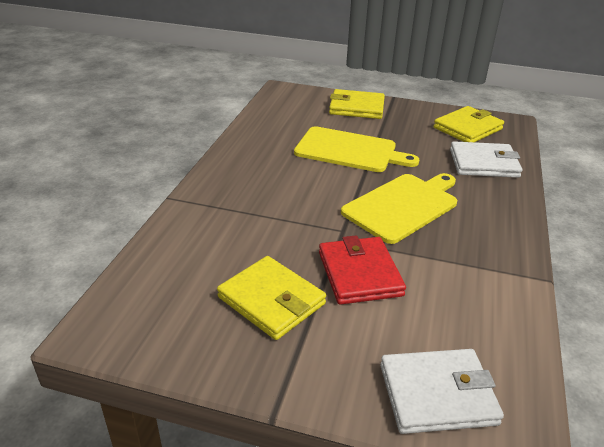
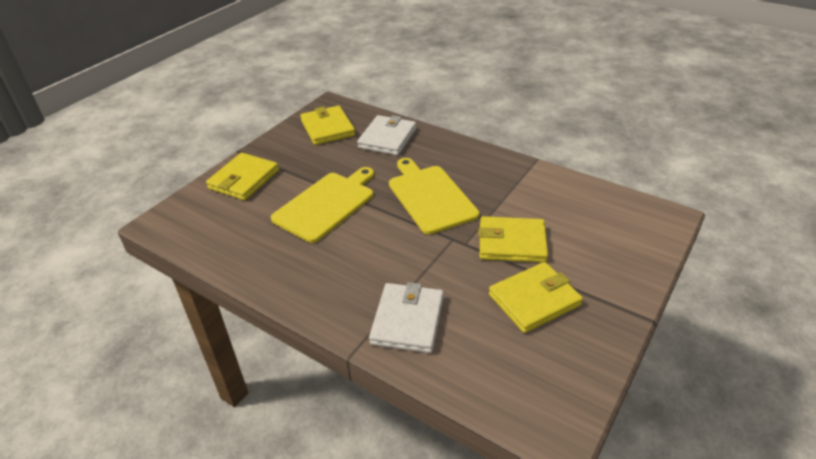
camera: 70 degrees left, 5 degrees up
(360, 274) = (512, 243): red wallet -> yellow wallet
(437, 394) = (635, 238): white wallet -> white wallet (408, 320)

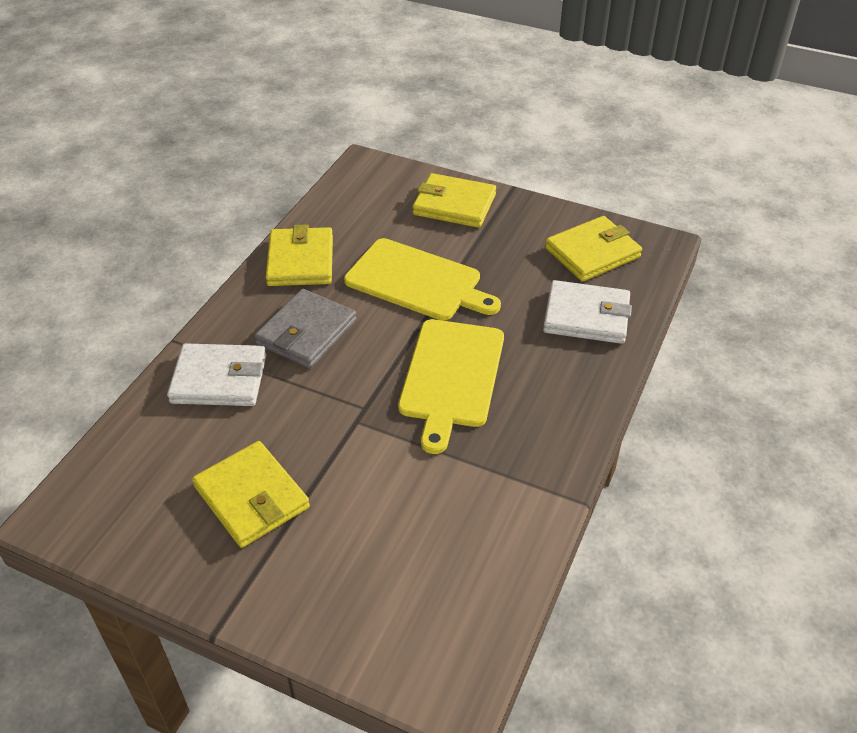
camera: 80 degrees right, 5 degrees up
(365, 266) = (306, 332): none -> grey wallet
(430, 197) = (451, 377): yellow cutting board -> yellow cutting board turned 135 degrees clockwise
(512, 243) = (362, 471): yellow wallet -> yellow wallet (301, 261)

